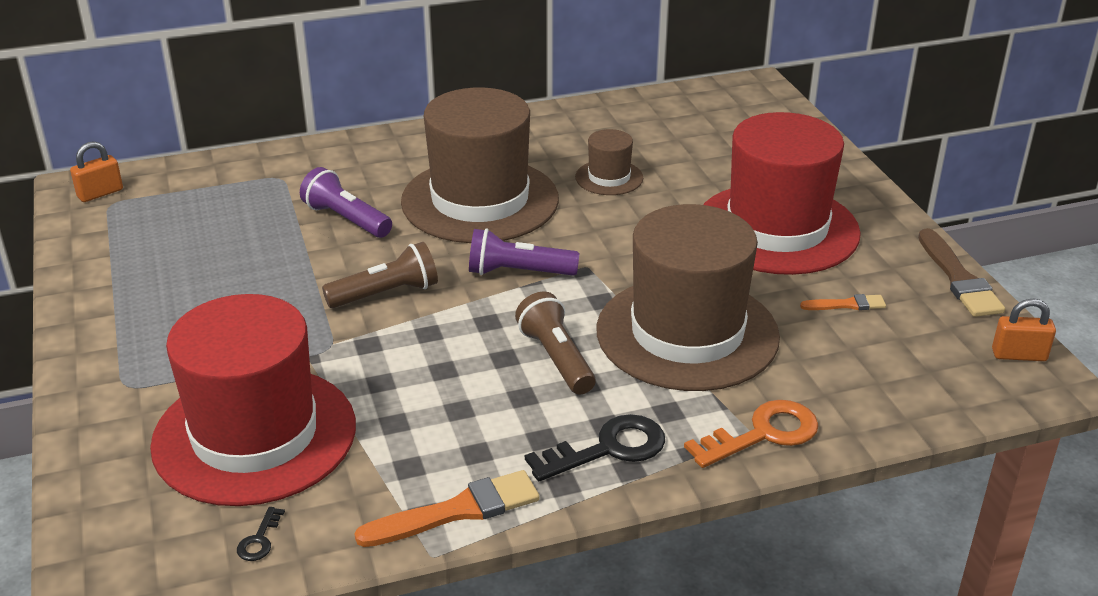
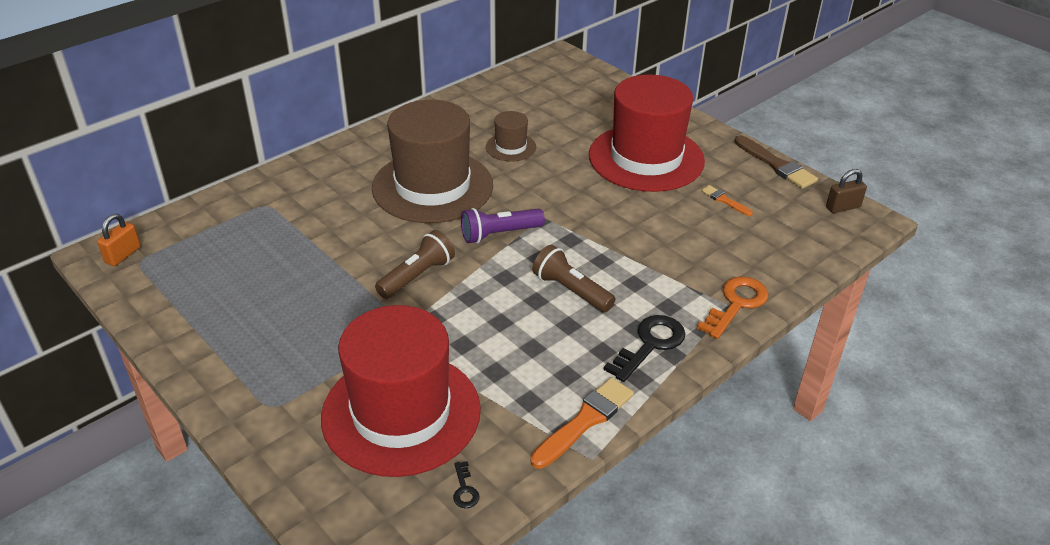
camera: 25 degrees left, 5 degrees up
(346, 219) = (343, 226): purple flashlight -> none
(687, 333) = (642, 248): brown hat -> none
(847, 305) = (724, 200): orange brush -> orange brush turned 105 degrees counterclockwise
(1019, 355) = (843, 207): orange padlock -> brown padlock

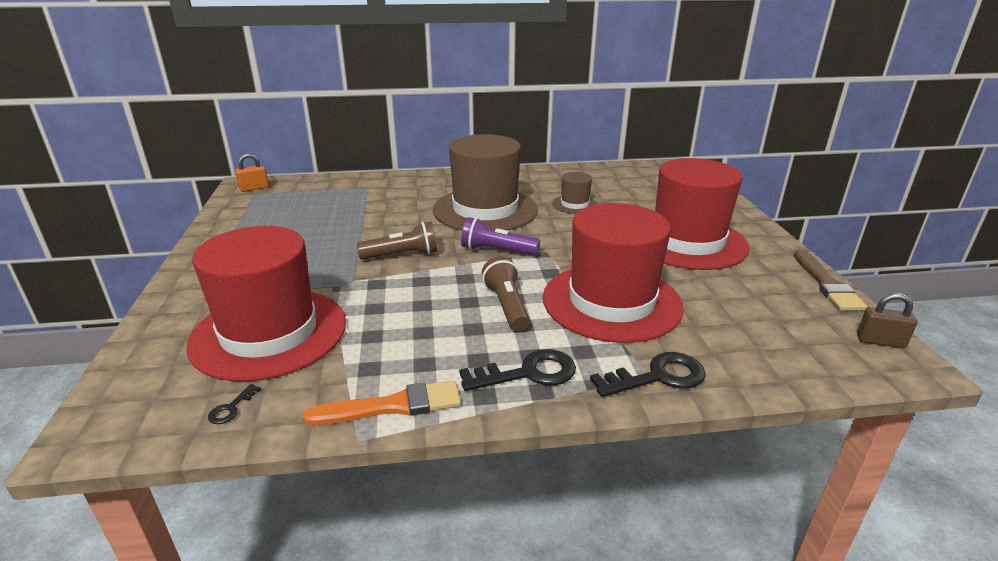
camera: 35 degrees right, 10 degrees down
(646, 249) = (611, 302): none -> red hat
(724, 200) = (736, 292): orange brush -> none
(736, 304) = (657, 377): orange key -> black key

